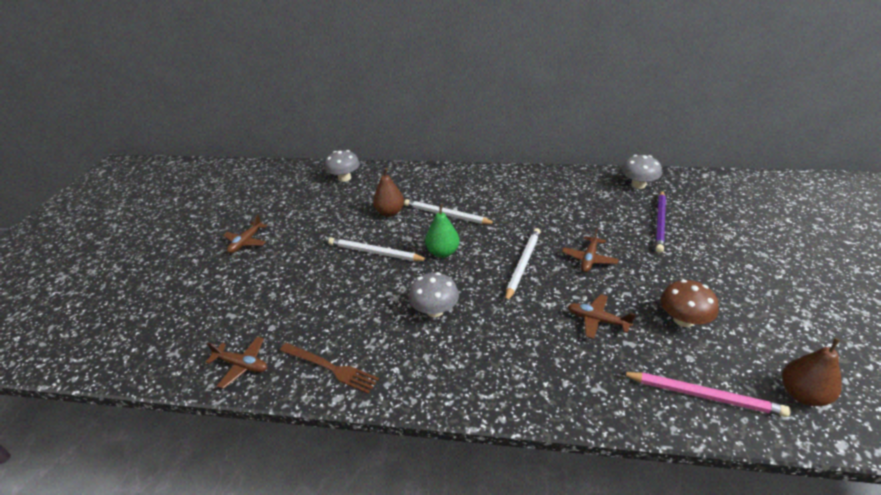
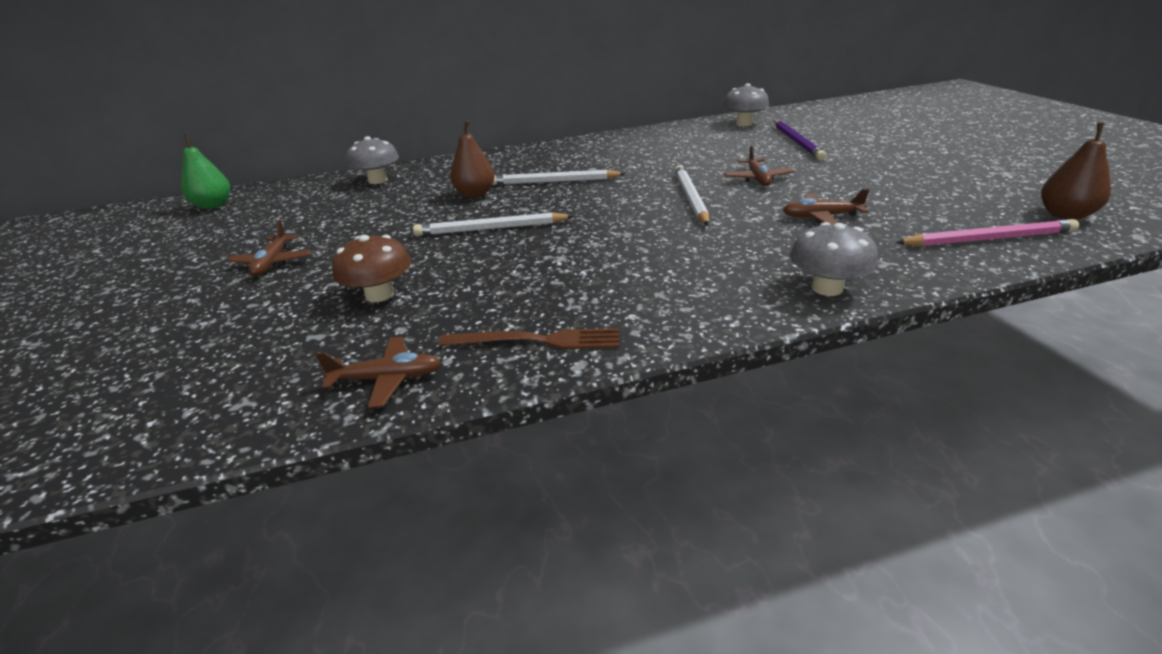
camera: 25 degrees left, 5 degrees down
(435, 310) = (626, 255): grey mushroom -> grey mushroom (827, 288)
(443, 252) = (582, 209): green pear -> green pear (213, 205)
(683, 319) = (902, 196): brown mushroom -> brown mushroom (380, 295)

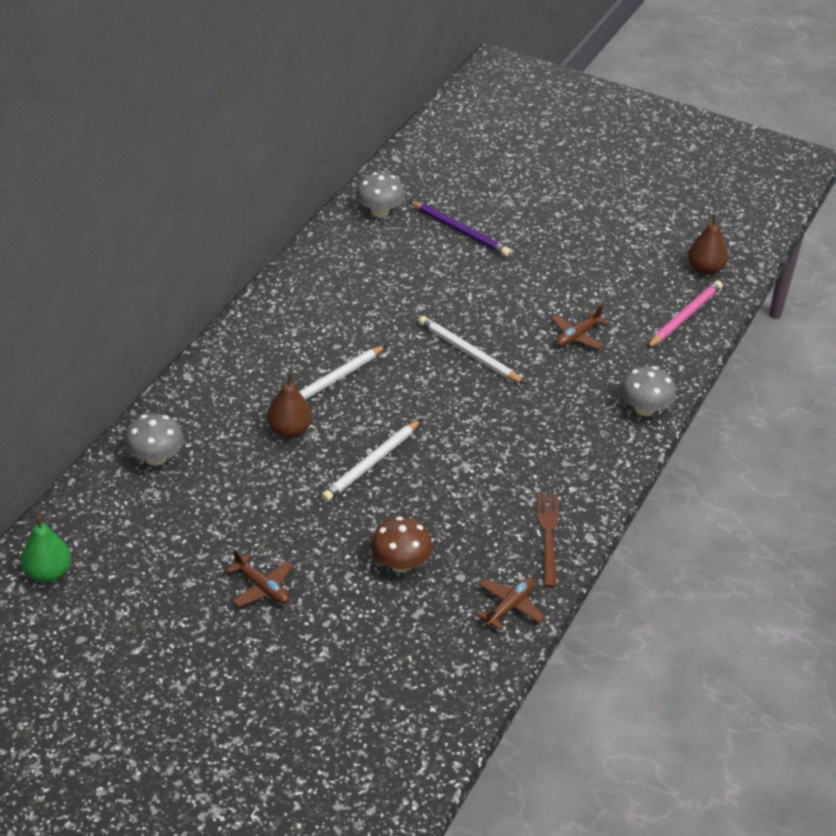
camera: 50 degrees left, 10 degrees up
(537, 340) = (548, 536): brown fork -> brown fork turned 45 degrees counterclockwise
(757, 179) = (488, 304): brown plane -> none

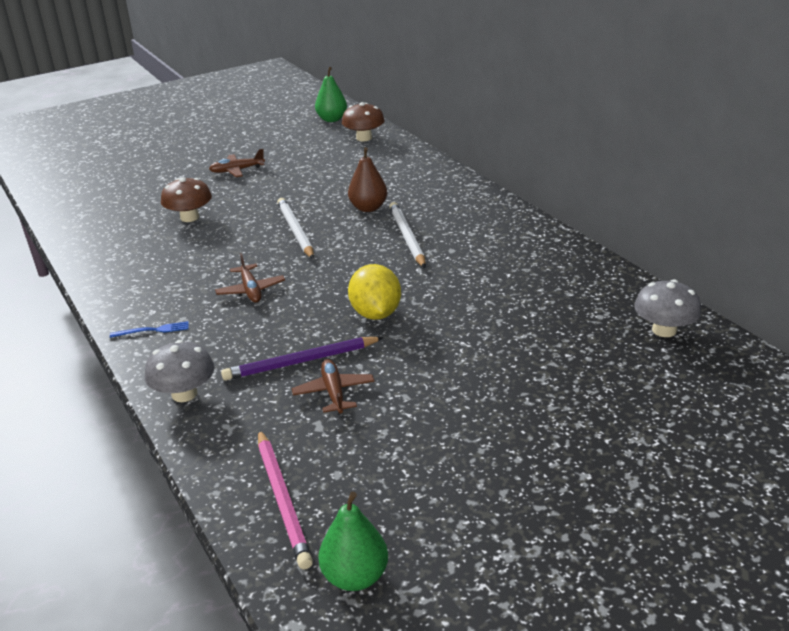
camera: 125 degrees right, 10 degrees down
(100, 512) = (364, 138): none -> brown mushroom
(155, 457) = (394, 160): grey mushroom -> none
(460, 231) = (592, 375): purple pencil -> purple pencil (301, 362)
(468, 353) = (376, 314): white pencil -> yellow lemon
(510, 606) = (94, 246): brown plane -> brown plane (251, 290)
(548, 536) = (125, 282): brown fork -> none
(595, 471) = (153, 330): none -> blue fork
(705, 269) = (355, 577): brown pear -> green pear

